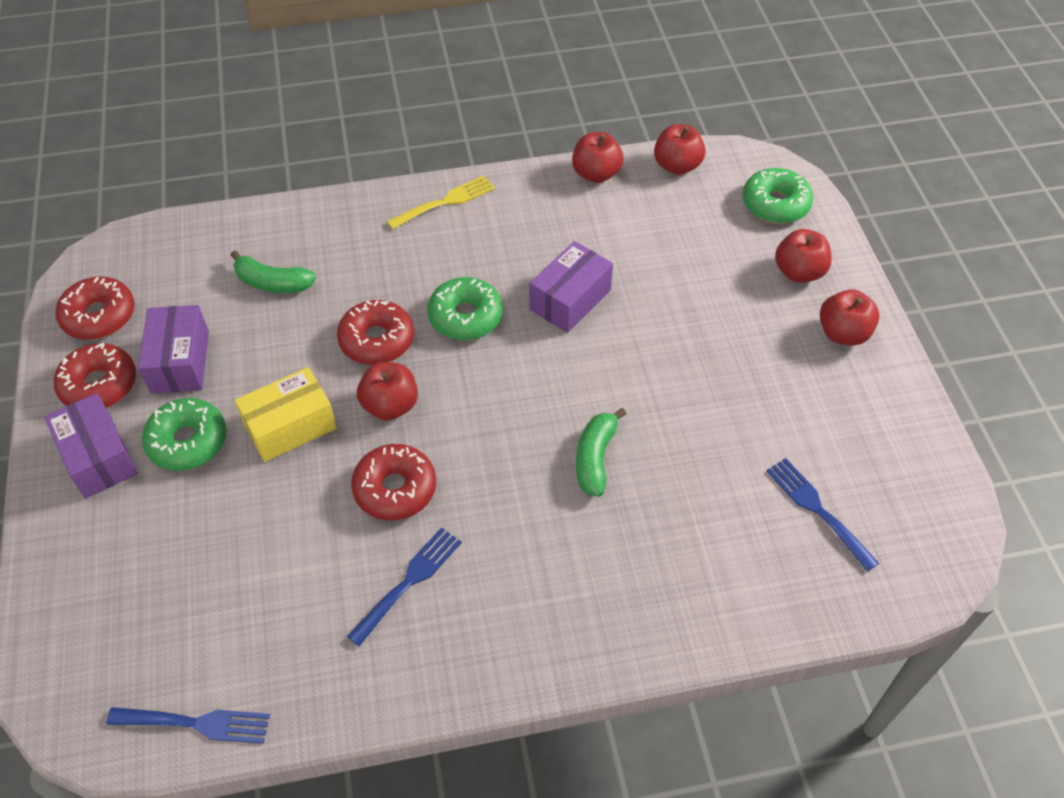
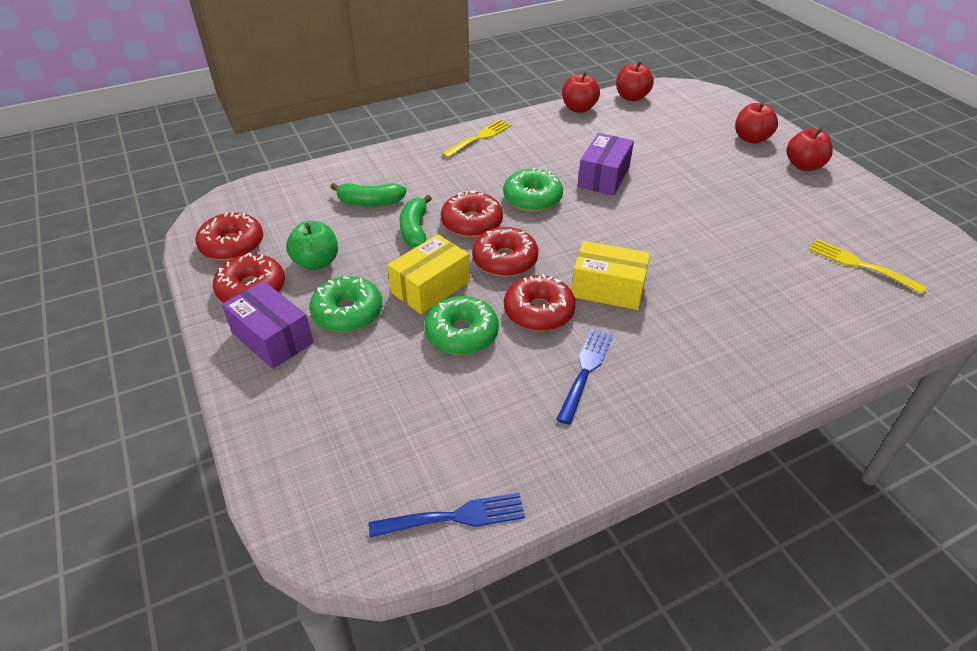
camera: 15 degrees left, 10 degrees down
(180, 361) = (316, 262): purple box -> green apple
(390, 405) = (505, 260): red apple -> red donut
(489, 475) = (607, 289): none -> yellow box
(595, 458) = (681, 264): green banana -> green banana (415, 229)
(775, 204) = (710, 107): green donut -> green donut (462, 334)
(818, 510) = (860, 265): blue fork -> yellow fork

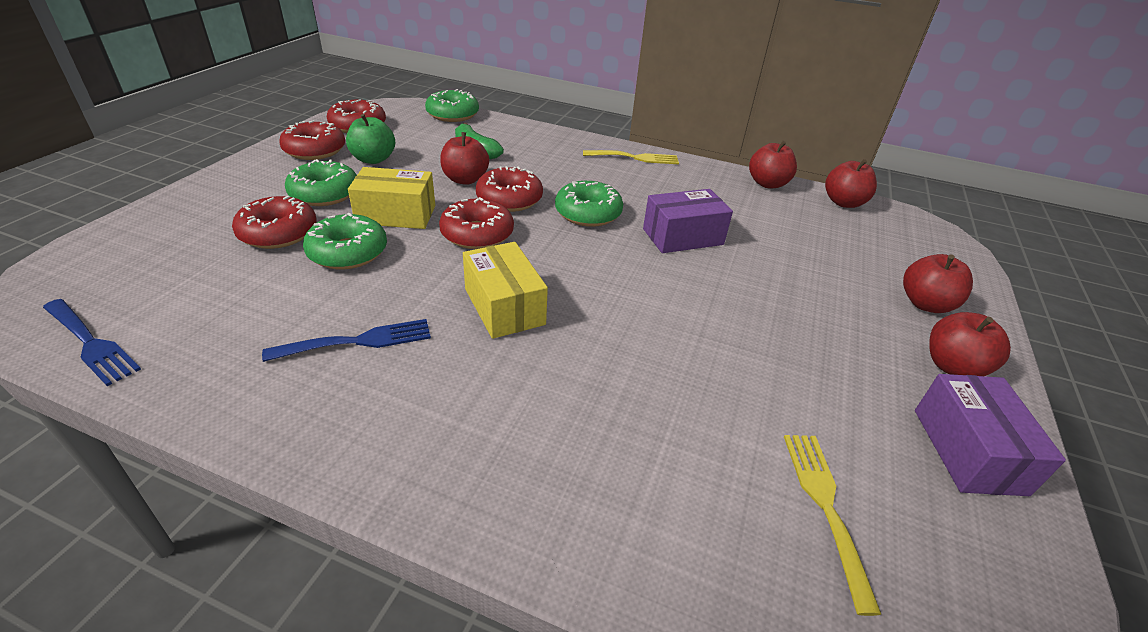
camera: 45 degrees right, 5 degrees down
(272, 338) = (265, 178): purple box -> purple box (968, 451)
(285, 184) = (452, 114): none -> green donut
(415, 229) = (465, 179): green banana -> red apple
(538, 311) = (422, 279): red donut -> red donut (278, 233)

